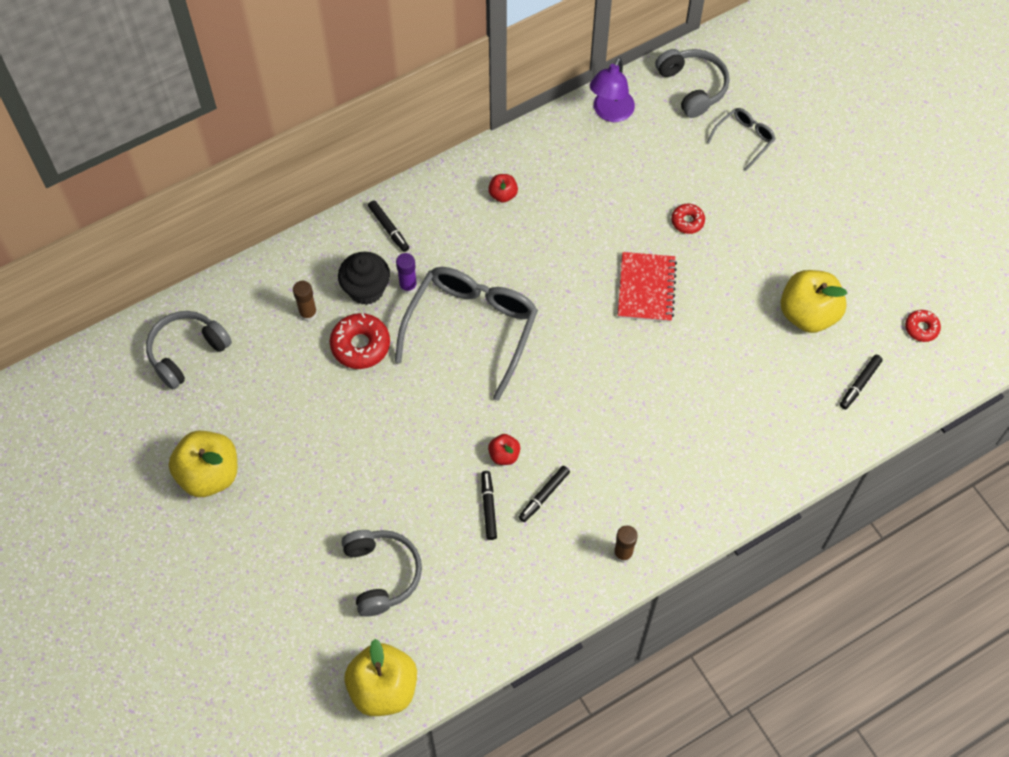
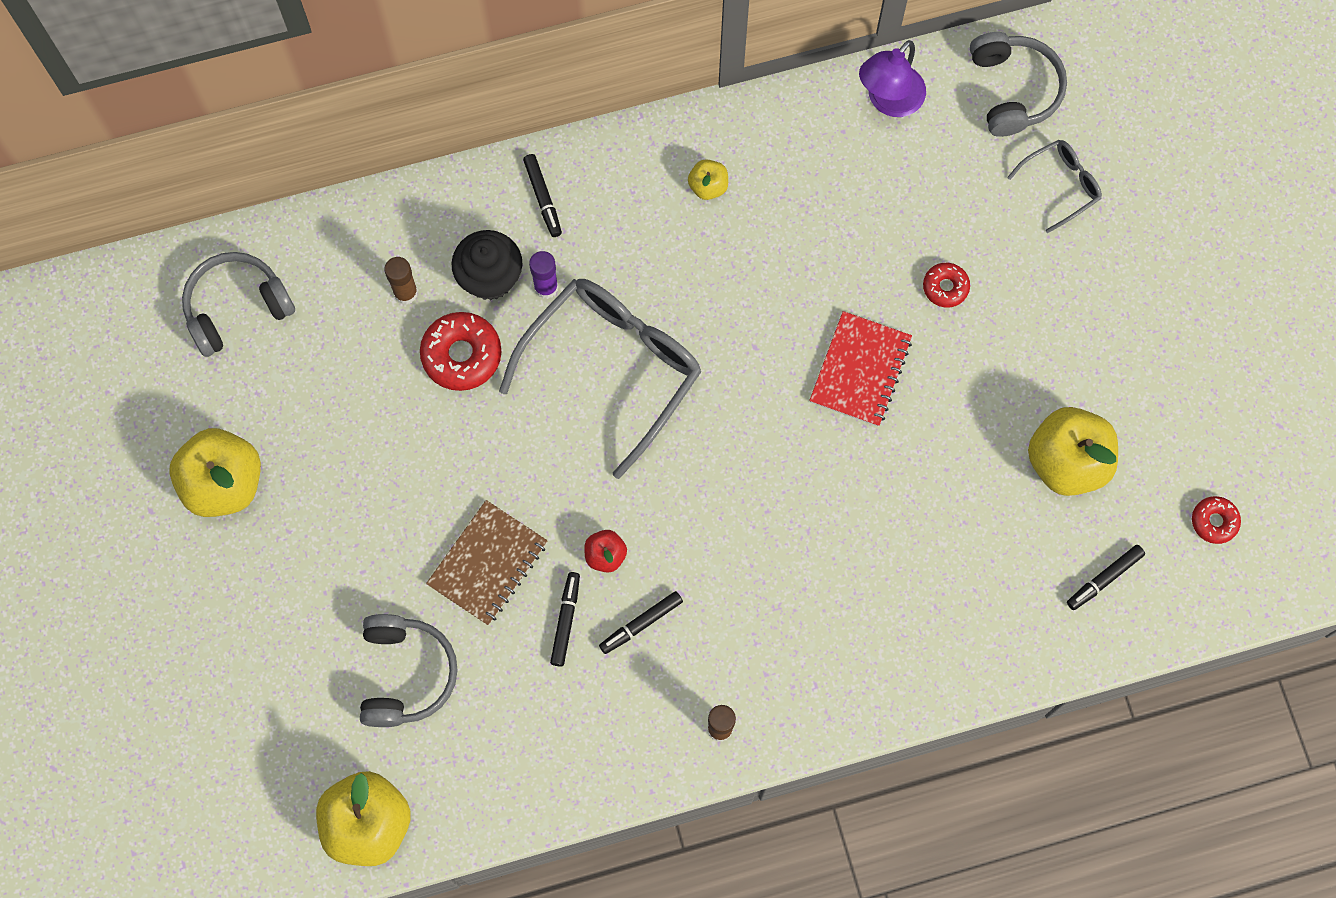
camera: 15 degrees right, 10 degrees up
(420, 482) = (488, 564): none -> brown notebook
(503, 195) = (708, 186): red apple -> yellow apple

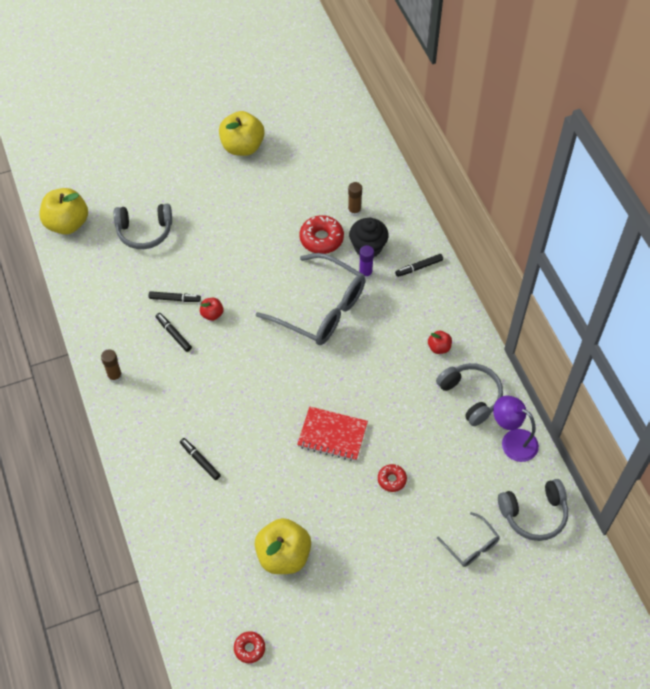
camera: 85 degrees right, 15 degrees down
(237, 308) = (337, 141): grey headphones -> grey headphones (470, 396)
(488, 564) = (205, 261): brown notebook -> none
(708, 186) = (439, 347): yellow apple -> red apple
(1104, 579) = (208, 580): black marker -> black marker (200, 460)

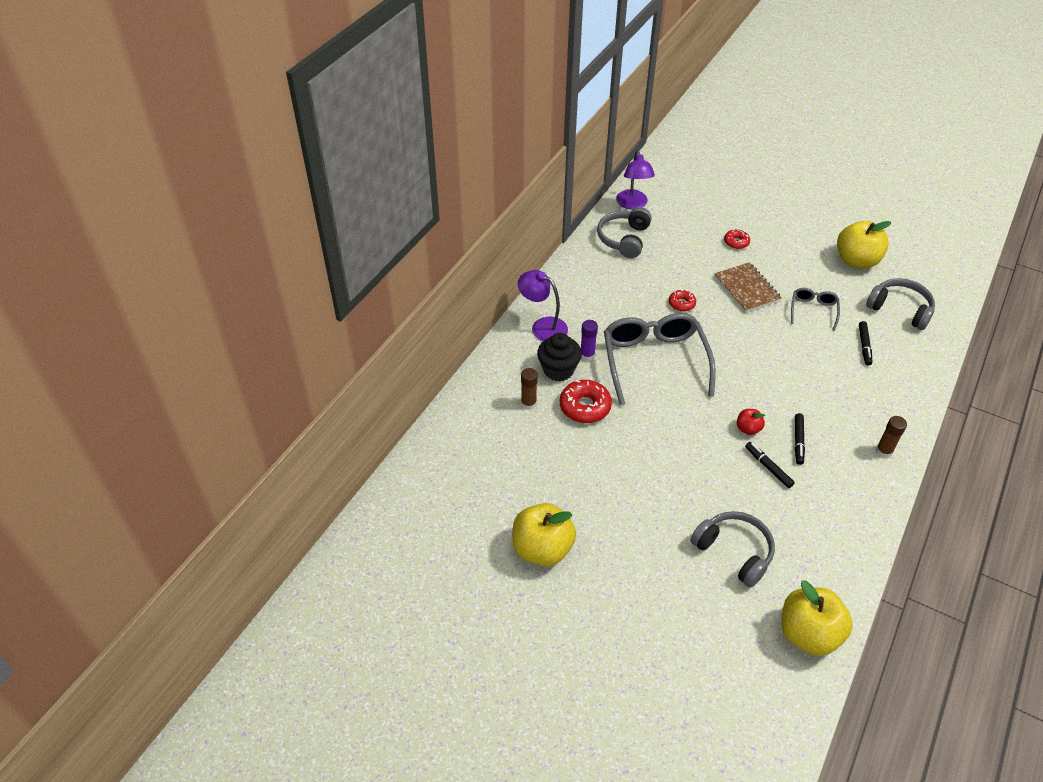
camera: 130 degrees left, 10 degrees down
(249, 648) = (927, 241): red donut -> red donut (681, 304)
(332, 435) = (746, 289): red notebook -> brown notebook
(419, 267) = (542, 326): black marker -> purple lamp
(439, 347) = (604, 275): red apple -> none
(471, 546) = (728, 187): grey glasses -> grey glasses (813, 310)
(534, 514) = (671, 173): grey headphones -> grey headphones (900, 309)

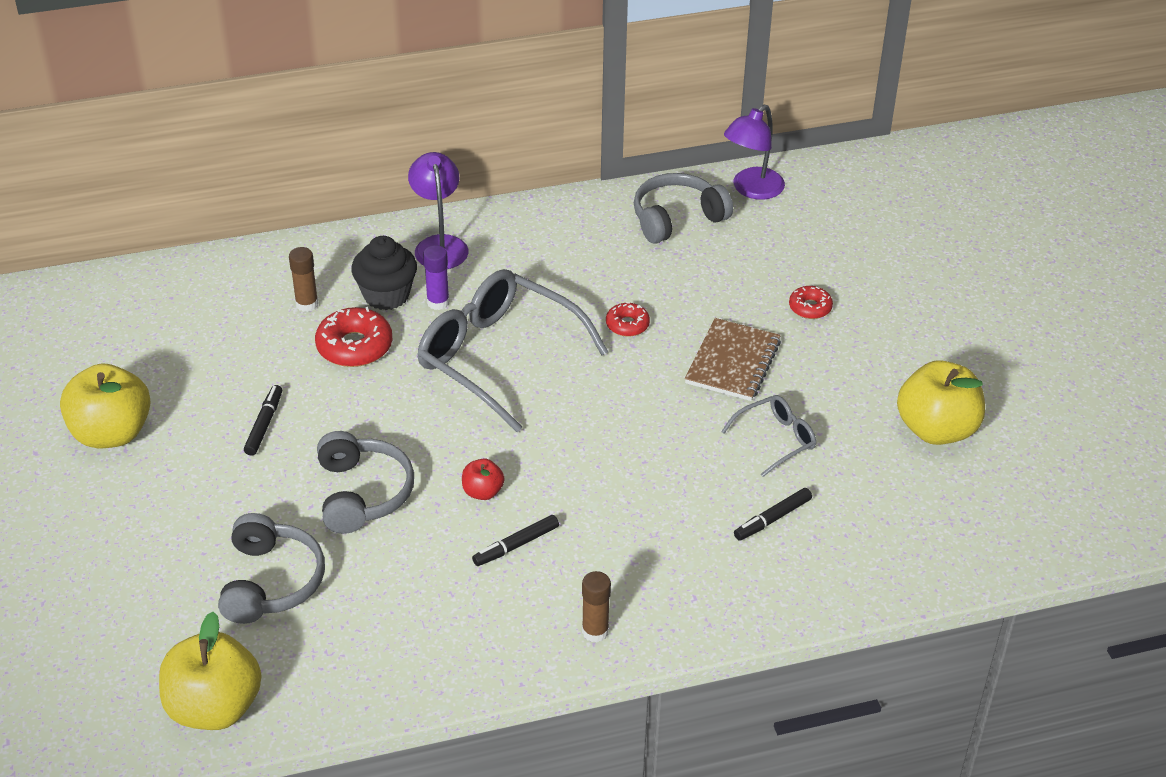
camera: 45 degrees right, 5 degrees down
(654, 361) = (498, 357): grey glasses -> grey glasses turned 90 degrees counterclockwise
(768, 467) = (439, 541): black marker -> black marker (264, 424)
(900, 309) = (895, 518): grey headphones -> grey headphones (362, 493)

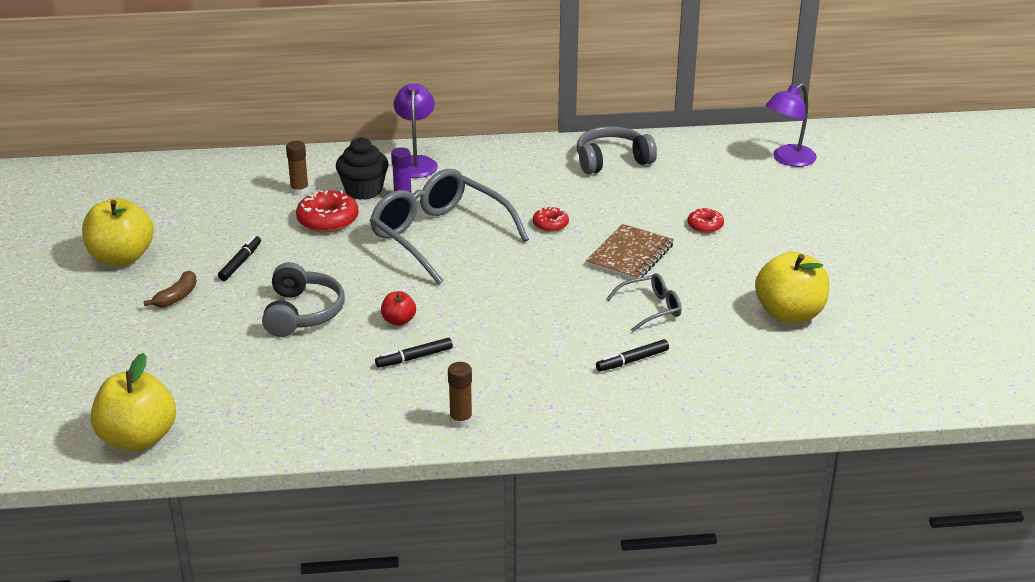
camera: 10 degrees right, 10 degrees down
(200, 486) = (177, 297): none -> brown banana
(271, 582) = (211, 362): grey headphones -> none
(752, 190) = (679, 147): purple lamp -> purple lamp (788, 159)

